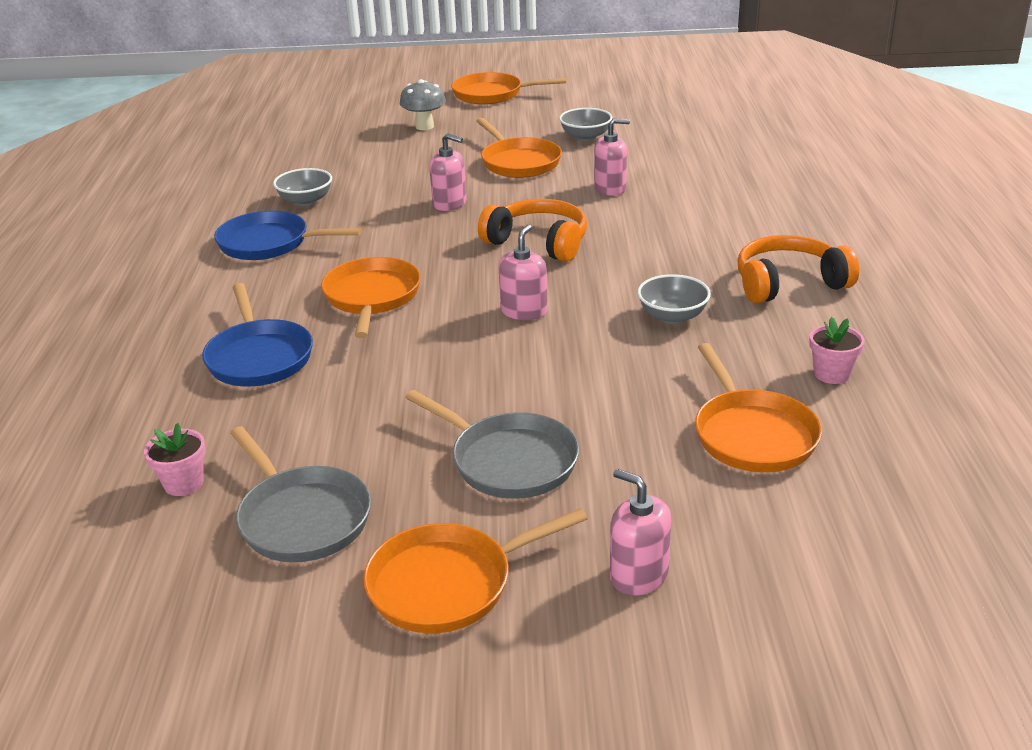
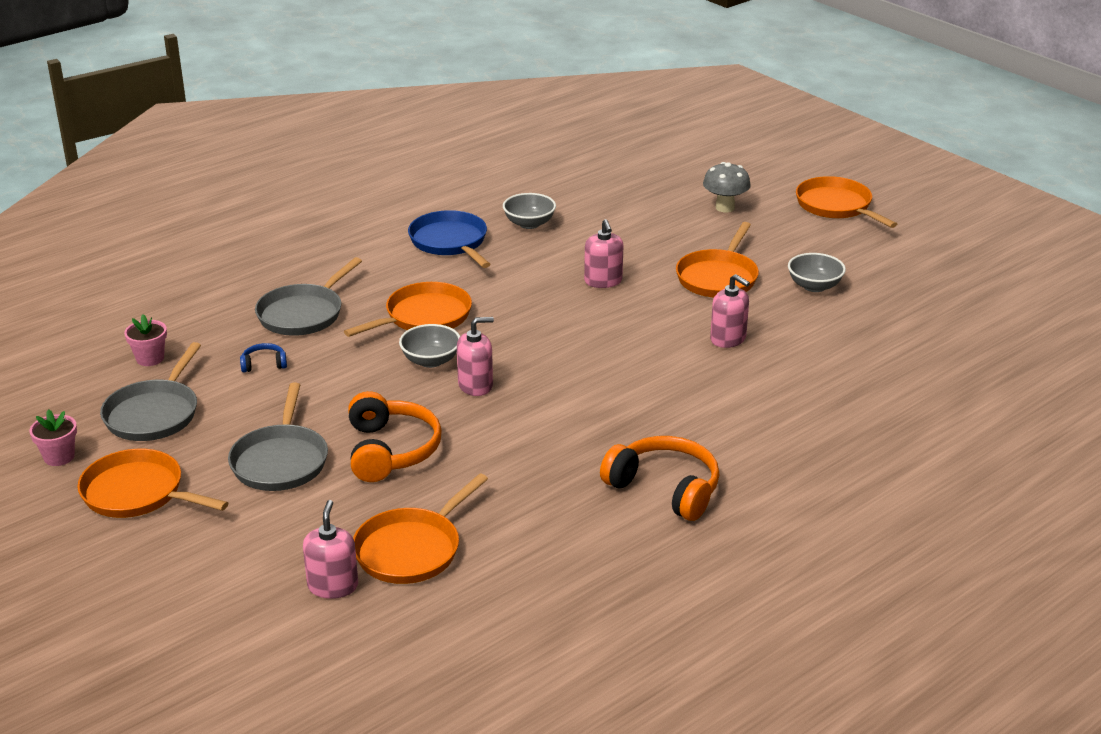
camera: 50 degrees right, 0 degrees up
(259, 357) = (303, 314): blue pan -> grey pan
(314, 411) = (264, 364): none -> blue headphones
(538, 242) = (589, 346): orange headphones -> orange headphones (391, 450)
(638, 575) = (206, 560): pink soap dispenser -> pink soap dispenser (333, 586)
(672, 316) = (543, 452): grey bowl -> grey bowl (431, 360)
(831, 374) = (538, 558): pink flower pot -> pink flower pot (59, 457)

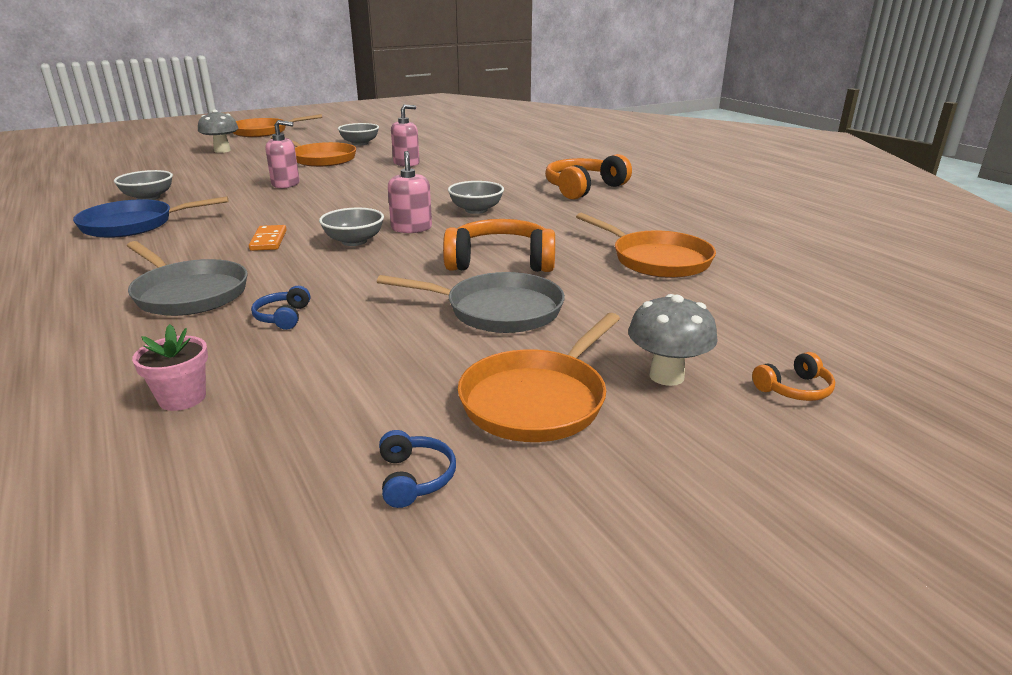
camera: 80 degrees left, 5 degrees down
(59, 457) = (415, 478): pink flower pot -> blue headphones
(144, 616) = (794, 389): none -> orange headphones
(154, 414) = (344, 391): grey pan -> none
(167, 552) = (666, 376): none -> grey mushroom
(333, 586) = (714, 291): pink soap dispenser -> none
(424, 317) = (269, 240): orange pan -> orange domino
(547, 417) = (476, 210): none -> grey bowl

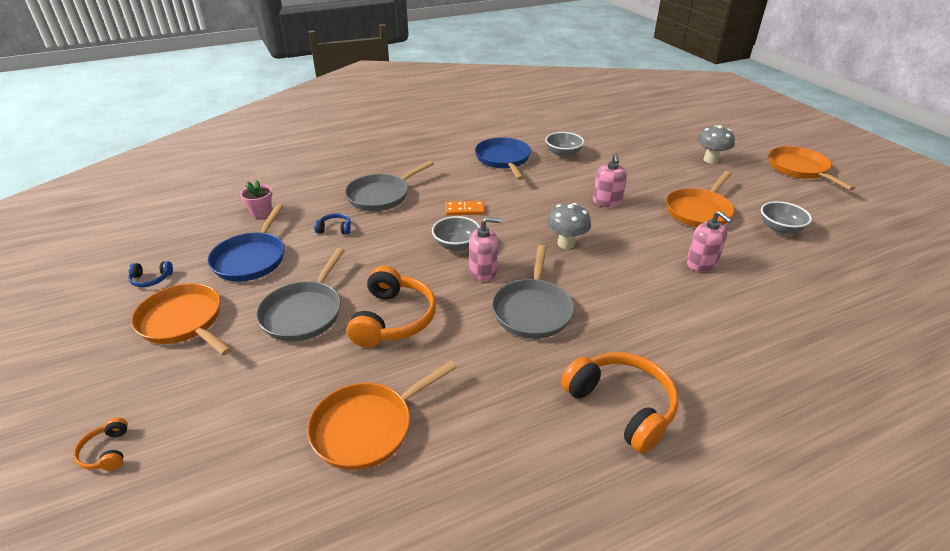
camera: 95 degrees right, 10 degrees up
(357, 375) = (251, 259): none -> blue pan
(476, 210) = (532, 310): grey bowl -> grey pan
(666, 376) = (169, 384): grey mushroom -> grey mushroom (566, 243)

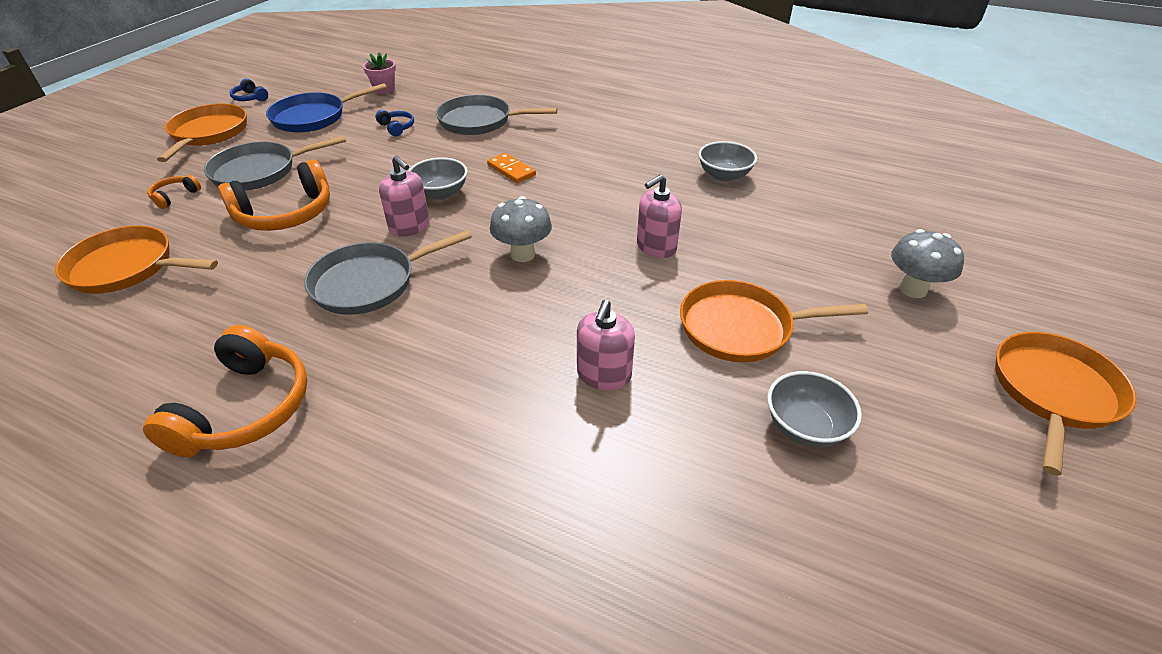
camera: 50 degrees right, 5 degrees up
(106, 452) = (49, 179): orange headphones -> orange headphones (175, 196)
(503, 159) = (648, 148): blue pan -> none

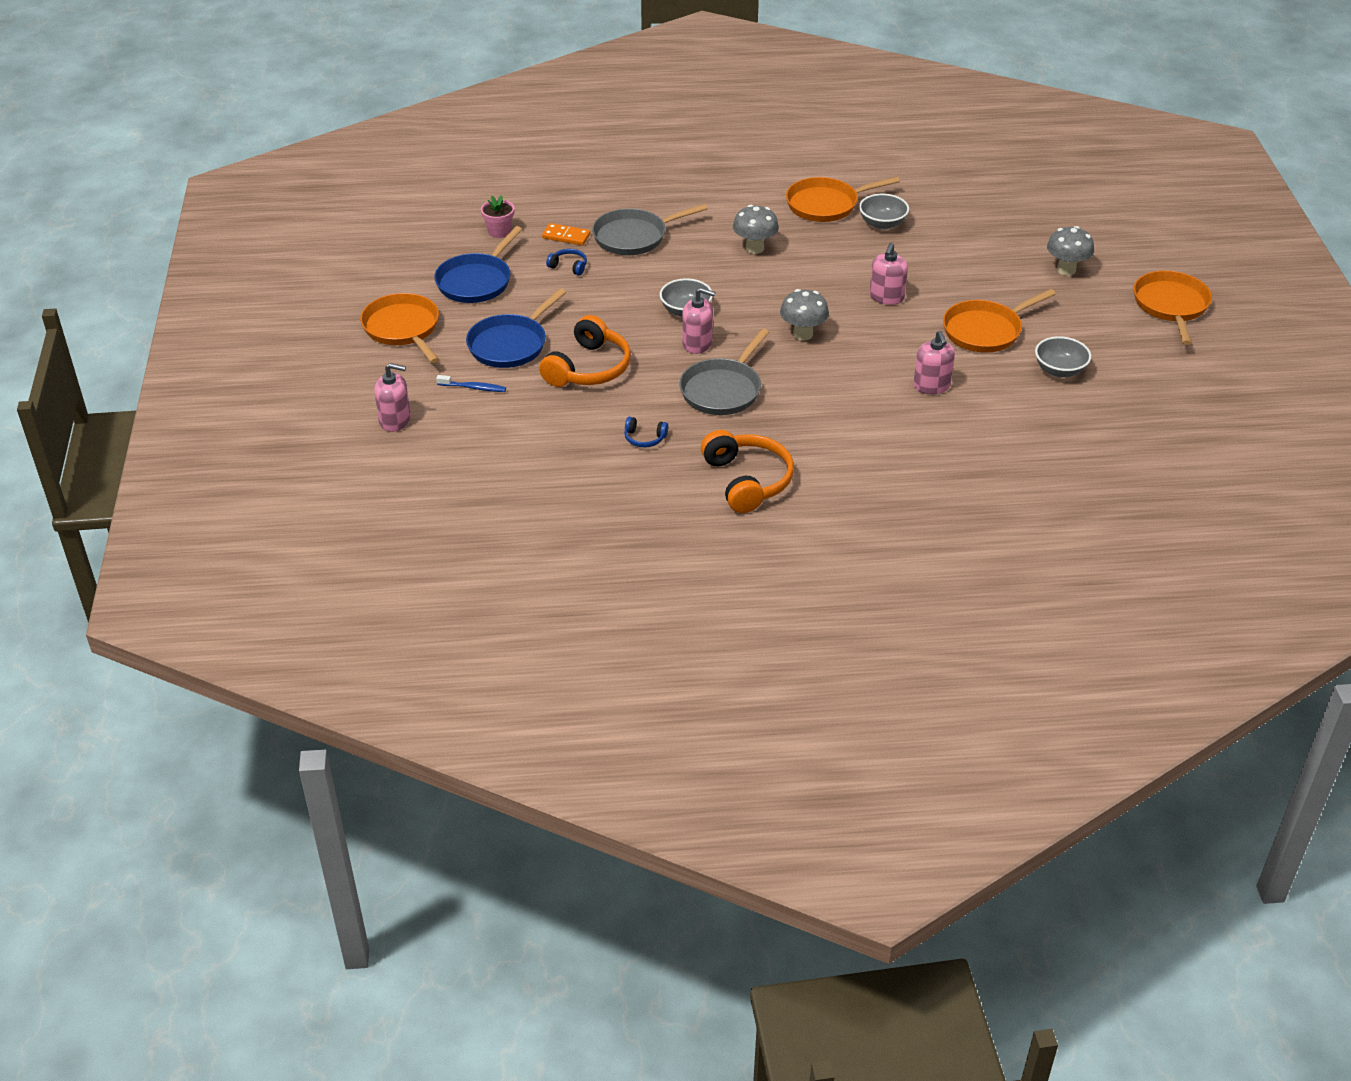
camera: 30 degrees left, 0 degrees up
(76, 201) = (395, 420): none -> pink soap dispenser
(127, 267) = (531, 445): orange pan -> orange pan (826, 204)
(175, 196) = (473, 388): orange headphones -> blue toothbrush
(250, 98) = (380, 282): blue headphones -> blue headphones (644, 438)
(260, 171) = (510, 344): grey pan -> blue pan
(511, 170) = (717, 273): orange domino -> orange domino (566, 236)
(572, 160) = (754, 248): none -> grey mushroom

